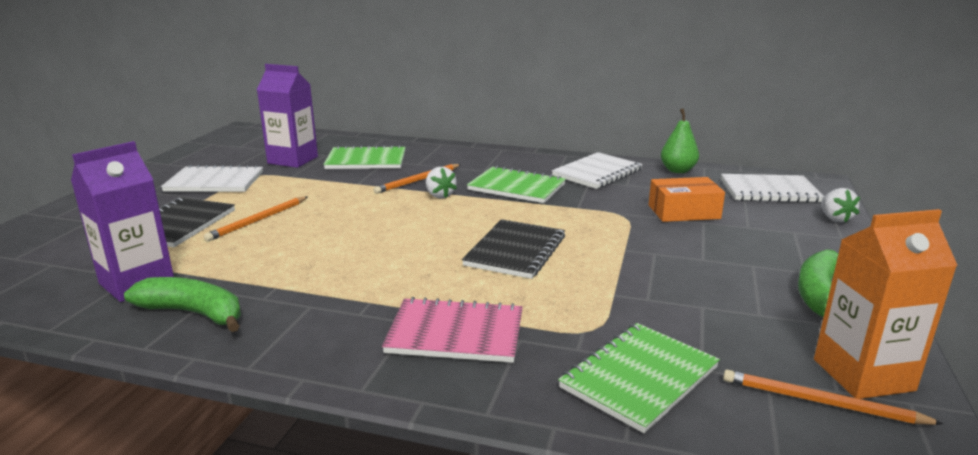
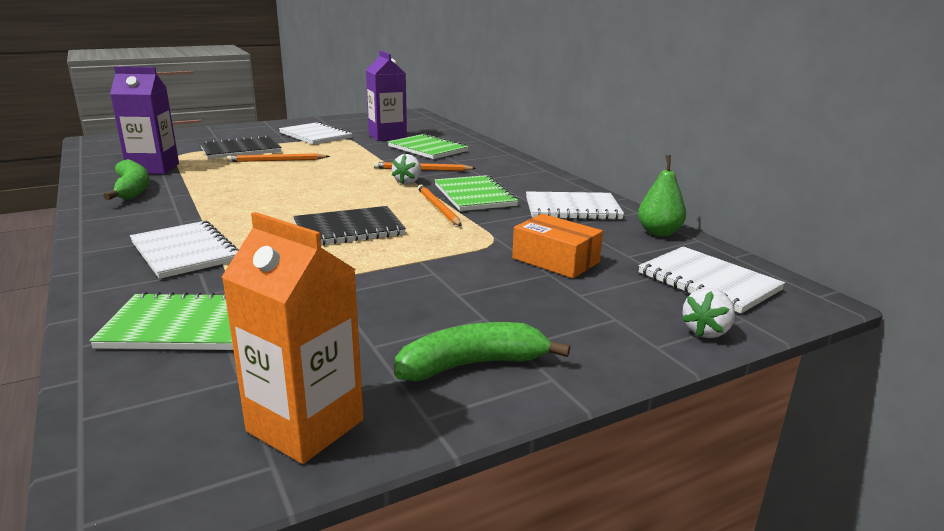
camera: 45 degrees right, 0 degrees up
(455, 333) = (185, 251): pink notebook -> white notebook
(821, 402) = (221, 414): orange pencil -> orange pencil (438, 207)

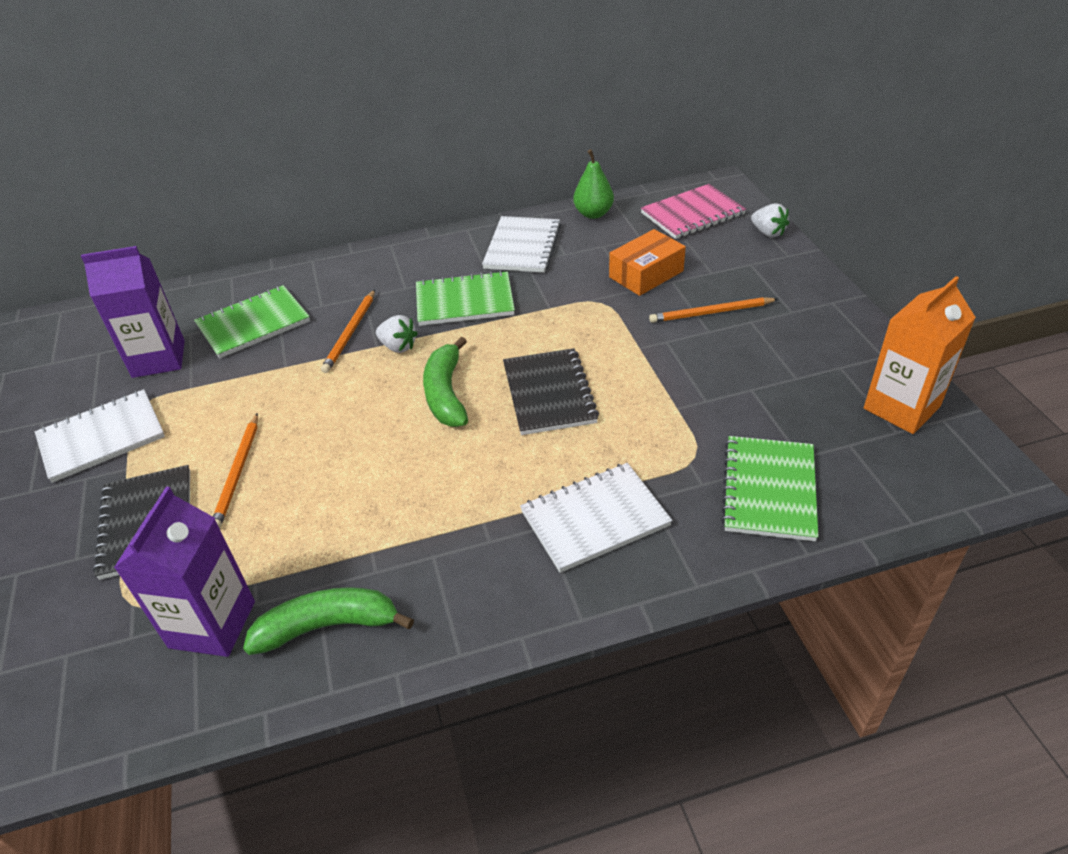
camera: 75 degrees left, 20 degrees up
(438, 207) = (497, 329): orange pencil -> orange pencil (711, 313)
(472, 365) = (819, 333): green banana -> green banana (446, 394)
(708, 282) = (692, 214): white notebook -> pink notebook

